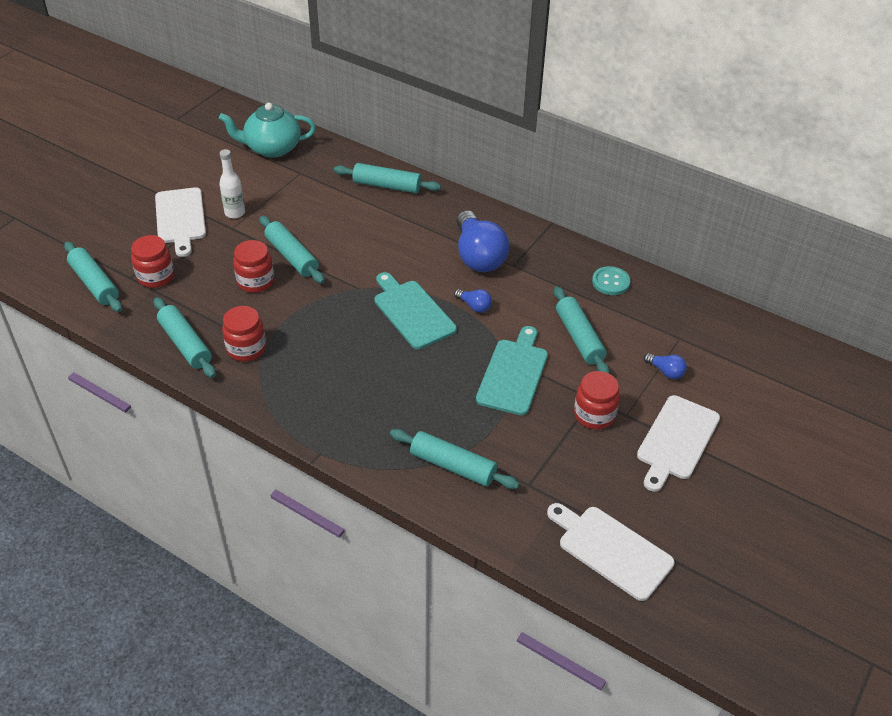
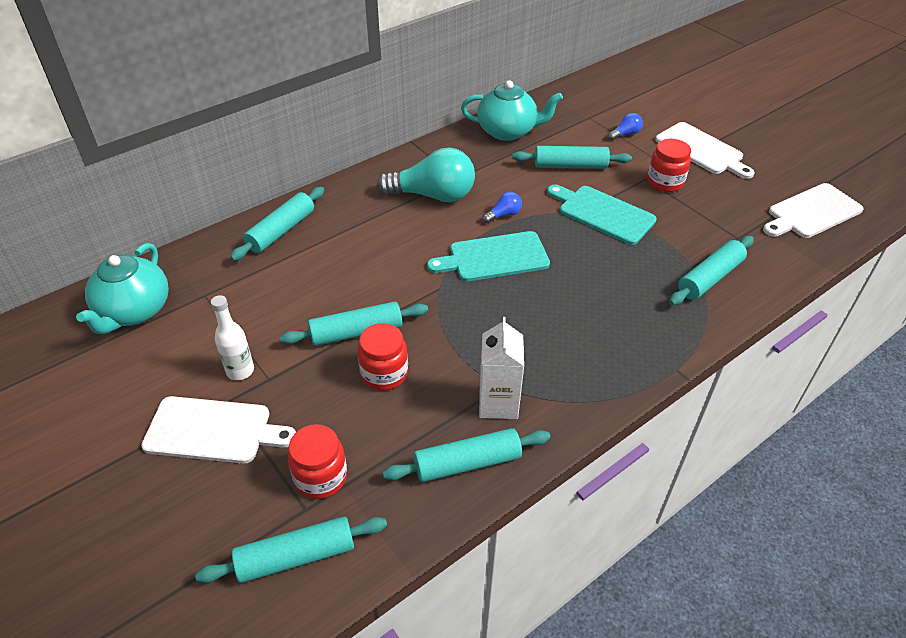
camera: 70 degrees left, 0 degrees up
(246, 349) = (498, 403): red jar -> white carton
(478, 256) = (433, 195): blue light bulb -> turquoise light bulb
(610, 282) = (507, 131): turquoise button -> turquoise teapot

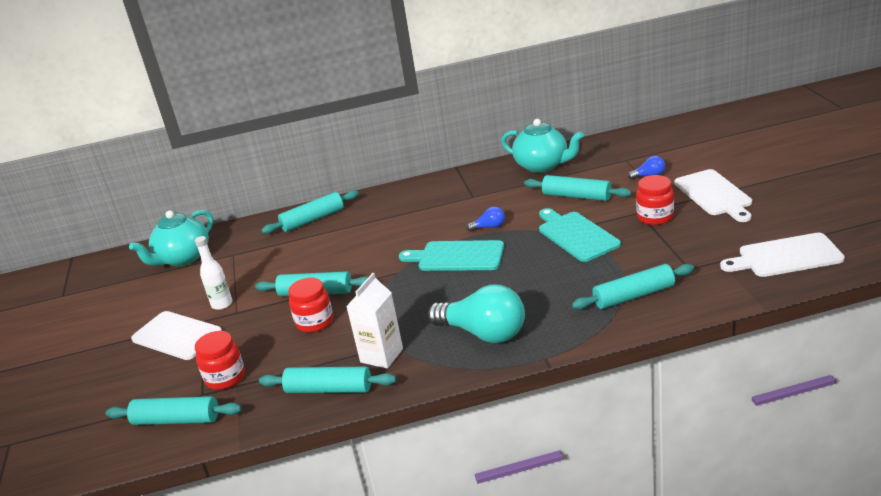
camera: 30 degrees right, 15 degrees down
(433, 195) = (443, 207): turquoise light bulb -> turquoise light bulb (484, 333)

